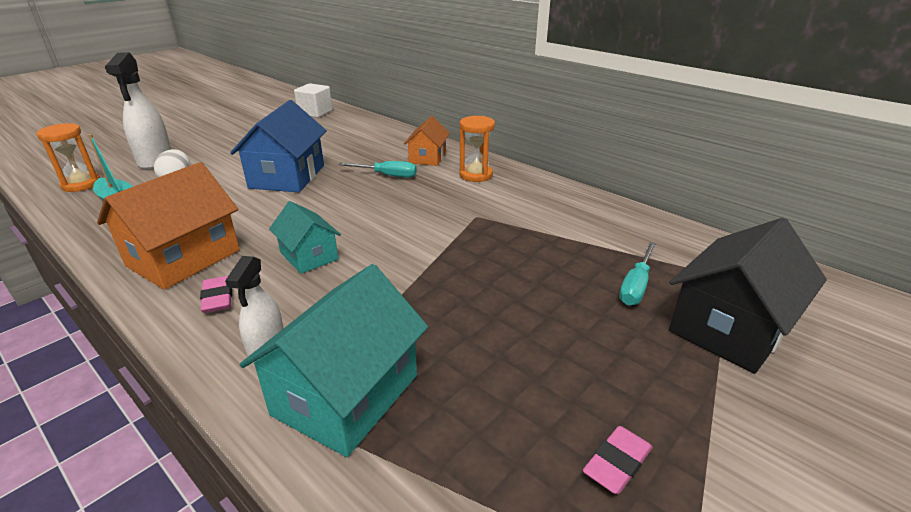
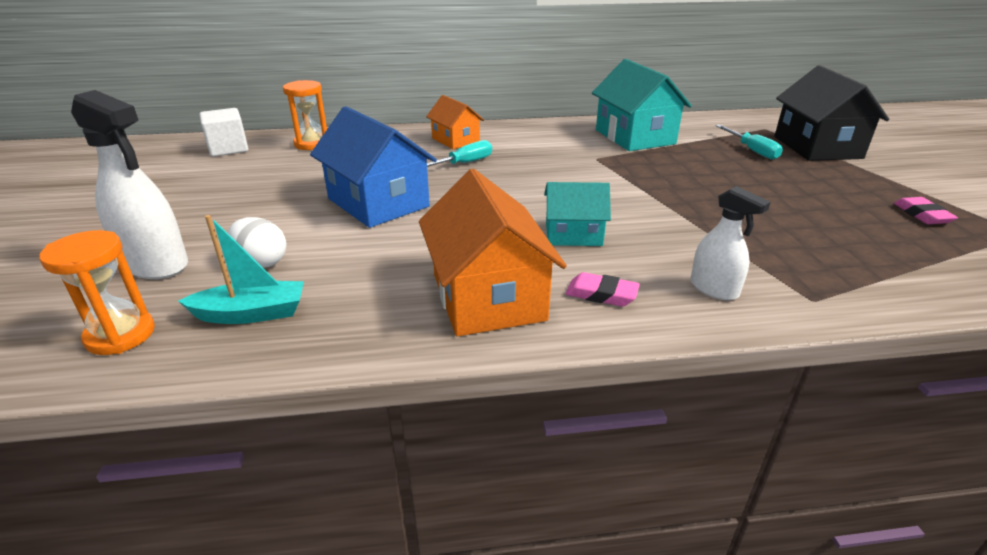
camera: 50 degrees left, 0 degrees up
(346, 394) = (805, 272): turquoise house -> turquoise house (634, 137)
(476, 175) = (523, 136): orange hourglass -> orange hourglass (312, 144)

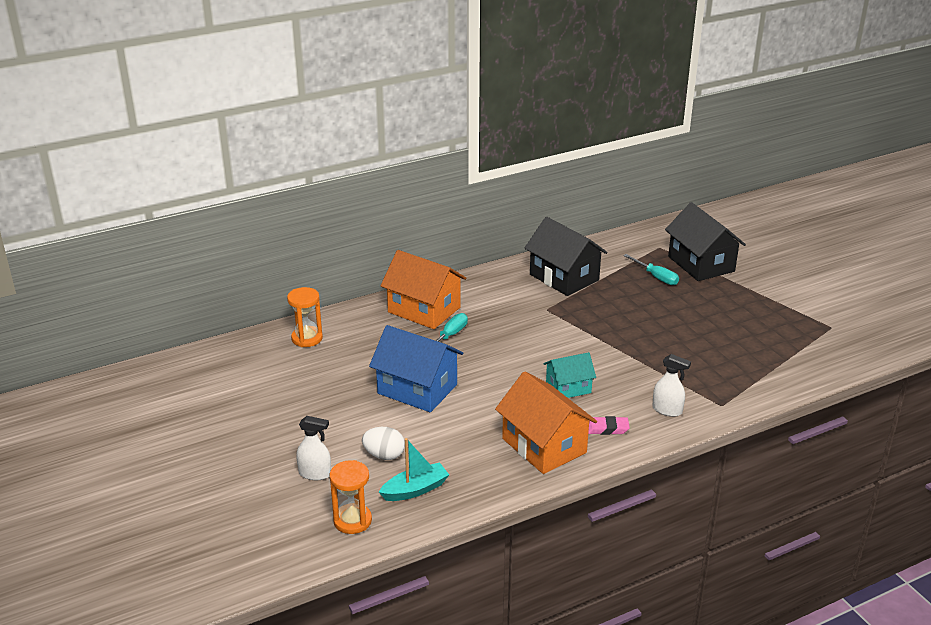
camera: 20 degrees left, 0 degrees up
(155, 264) = (315, 473): white spray bottle -> white spray bottle, size x0.60
(228, 149) = (240, 359): white cube -> none
(455, 140) = (424, 310): orange house -> orange house, size x1.70
(634, 137) = (564, 277): turquoise house -> black house
(922, 215) = (774, 323): pink eraser -> none

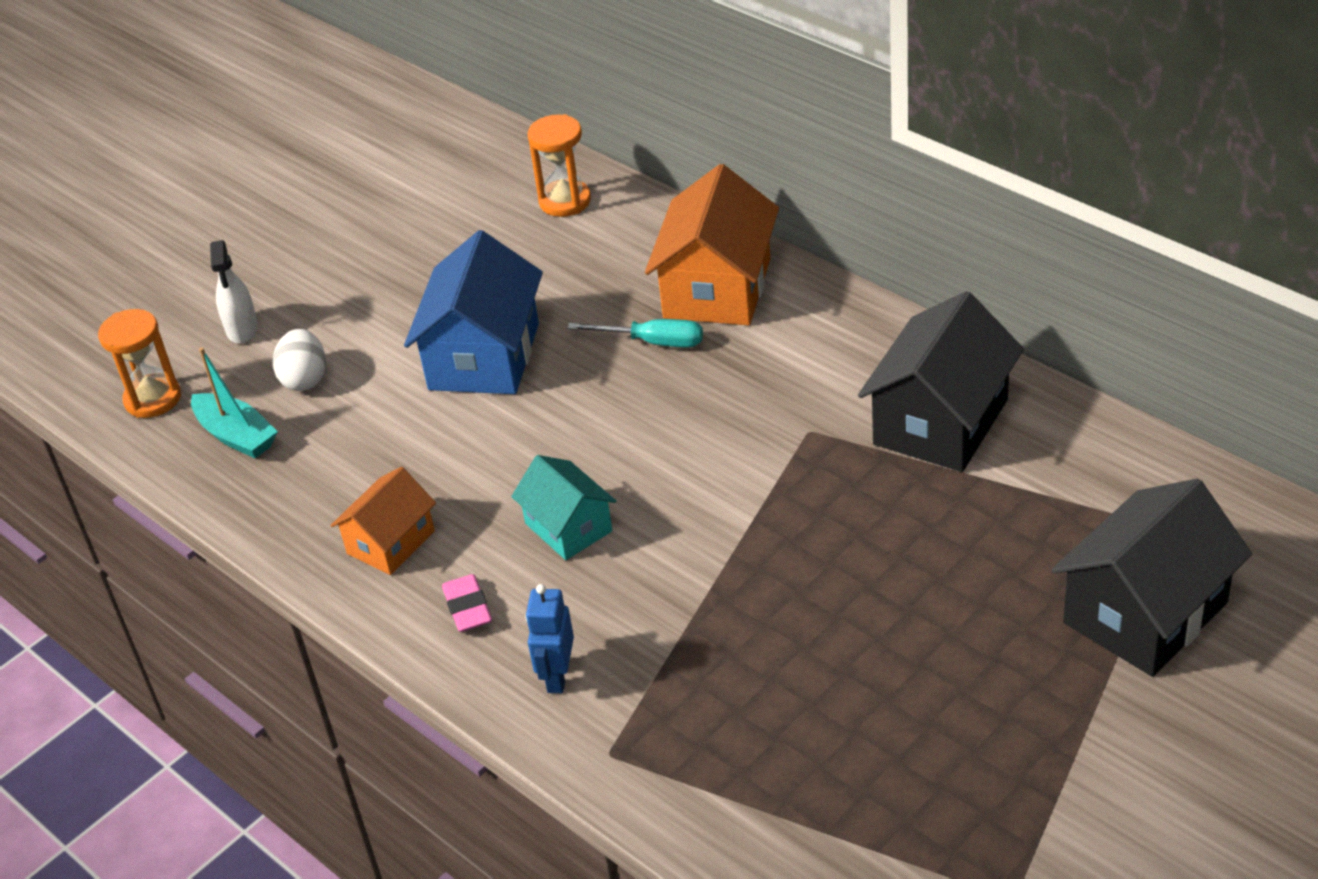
camera: 75 degrees right, 10 degrees up
(544, 445) = (391, 542): orange house -> orange house, size x0.59
(656, 277) = (1035, 553): turquoise screwdriver -> none
(667, 410) = (557, 676): white spray bottle -> blue robot

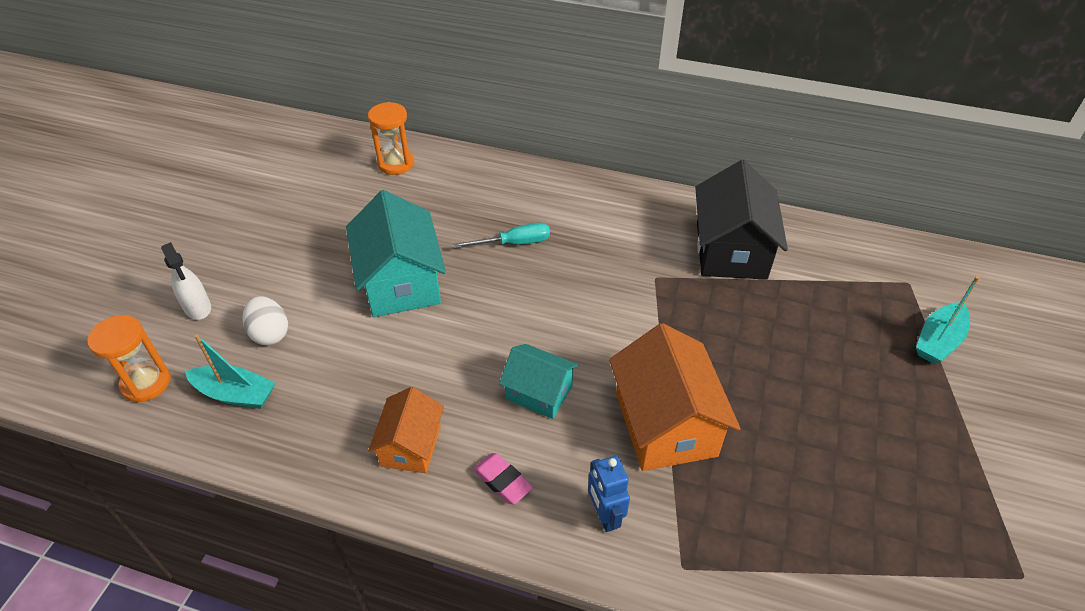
camera: 30 degrees left, 5 degrees up
(484, 356) = (401, 282): blue house -> turquoise house
(717, 288) = (534, 198): orange house -> orange house (665, 424)
(1145, 613) = (938, 340): black house -> turquoise boat

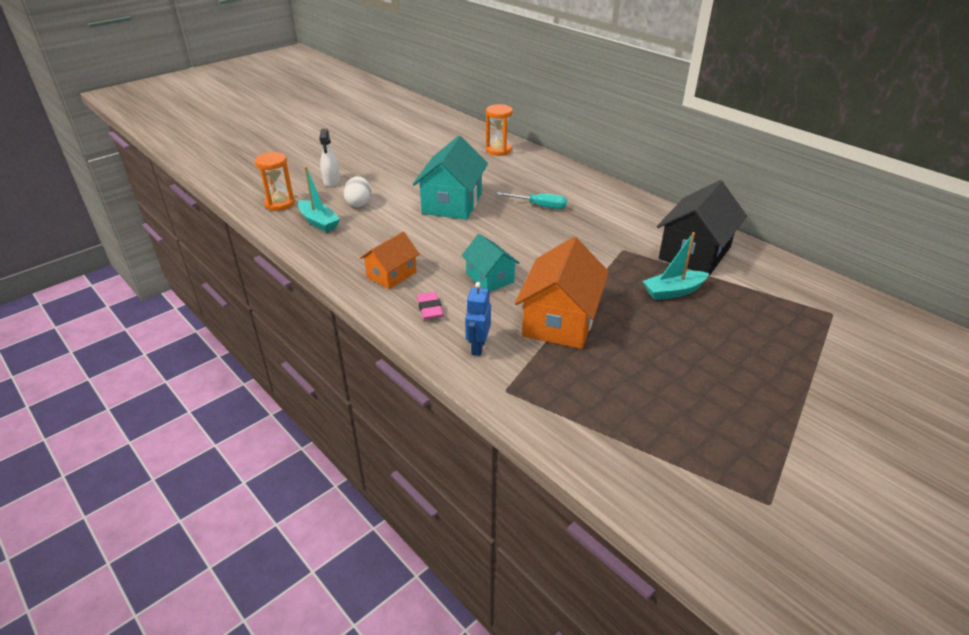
camera: 30 degrees right, 10 degrees down
(938, 340) = (826, 352): turquoise boat -> turquoise boat (673, 291)

